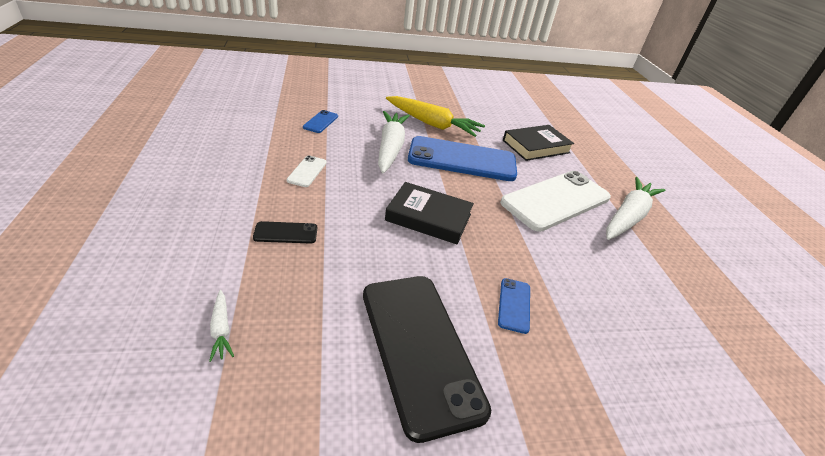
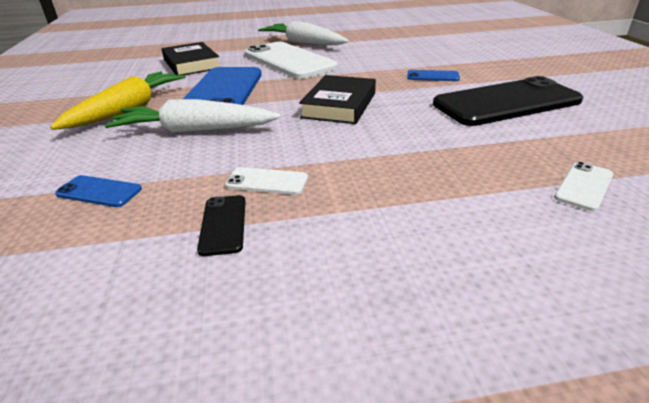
camera: 85 degrees left, 5 degrees down
(221, 329) = (584, 186): white carrot -> white phone
(286, 233) = (413, 176): black phone -> black phone (223, 224)

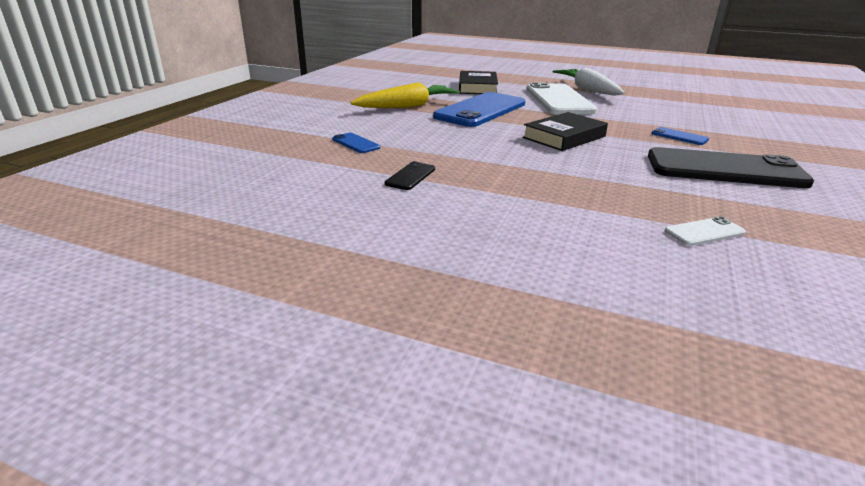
camera: 30 degrees right, 5 degrees down
(194, 131) = (439, 128): white carrot -> none
(267, 181) = (458, 165): white phone -> none

